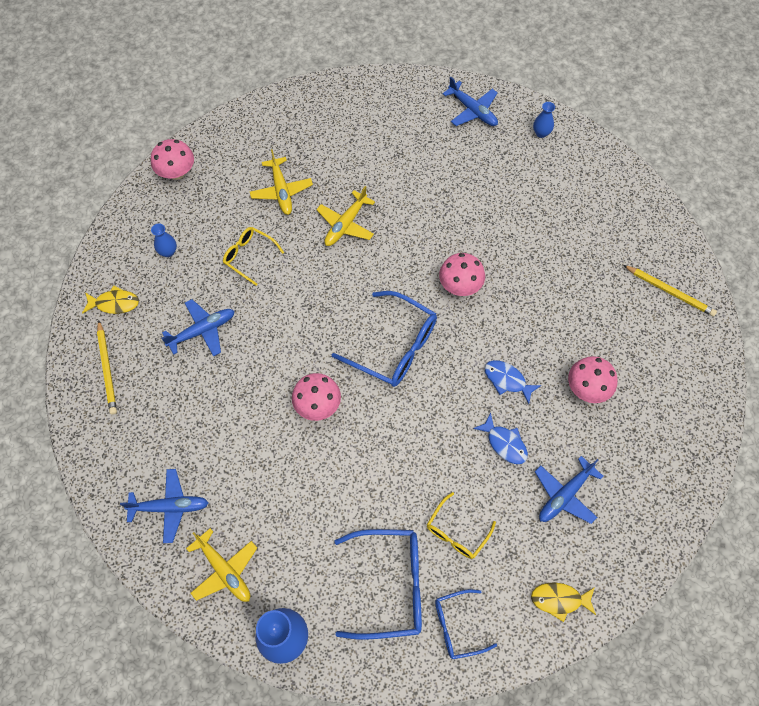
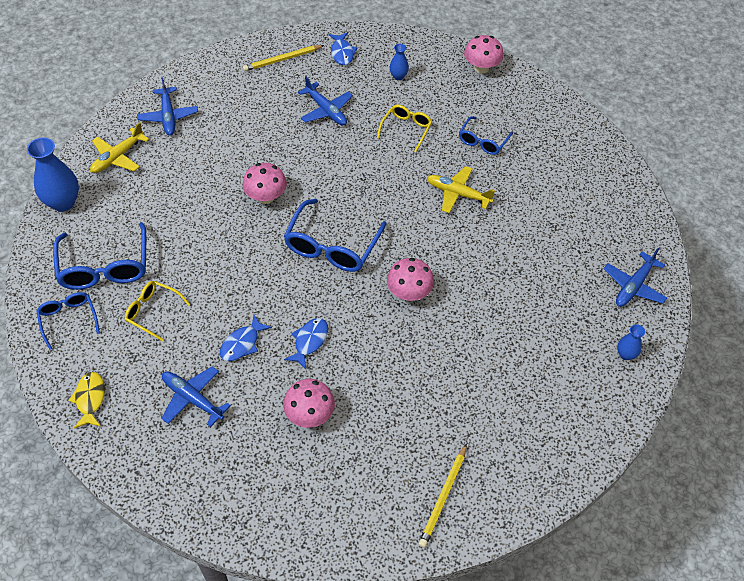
camera: 80 degrees right, 10 degrees down
(114, 303) = (342, 53): yellow fish -> blue fish
(281, 190) = (483, 141): yellow plane -> blue glasses

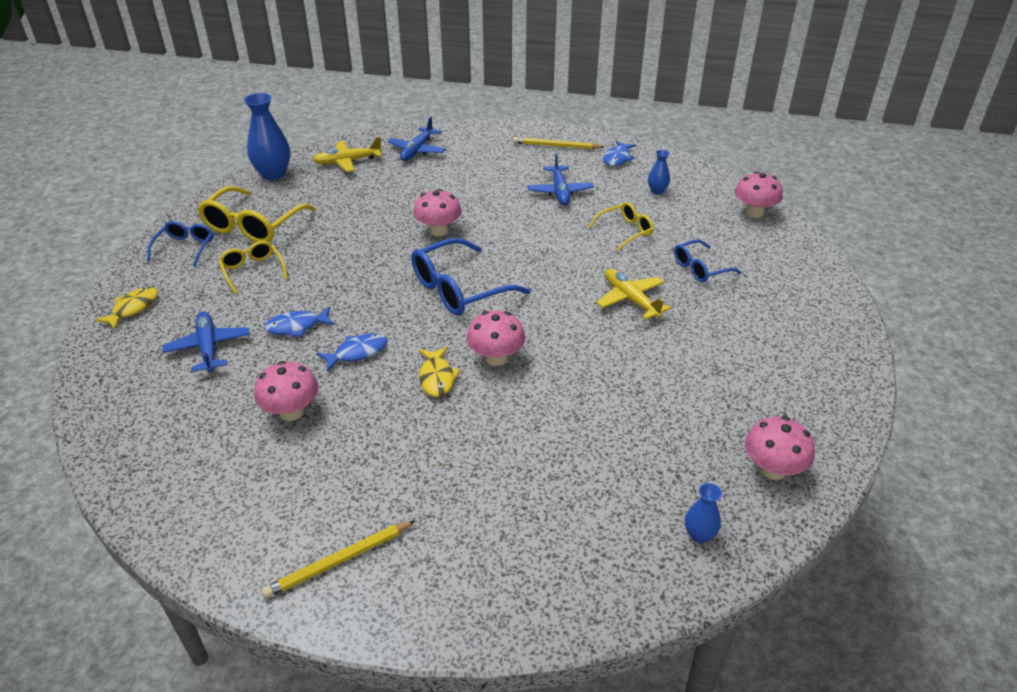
camera: 35 degrees right, 15 degrees down
(105, 267) = (253, 226): blue glasses -> yellow glasses
(384, 331) = (437, 377): none -> yellow fish
(634, 286) = (772, 469): blue plane -> pink mushroom

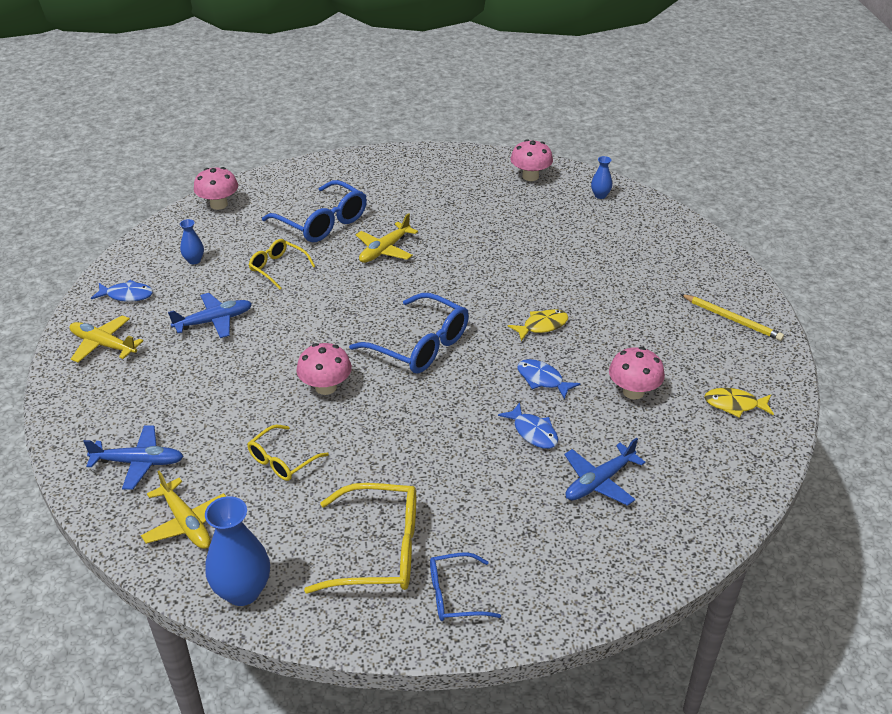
camera: 110 degrees left, 0 degrees up
(133, 308) = (584, 578): yellow fish -> yellow fish (734, 405)
(252, 271) = (466, 507): yellow glasses -> yellow glasses (282, 461)
(496, 358) = (499, 302): pink mushroom -> none
(556, 146) = (104, 345): yellow pencil -> yellow plane
(700, 268) = (322, 222): blue glasses -> blue glasses, size x1.72

